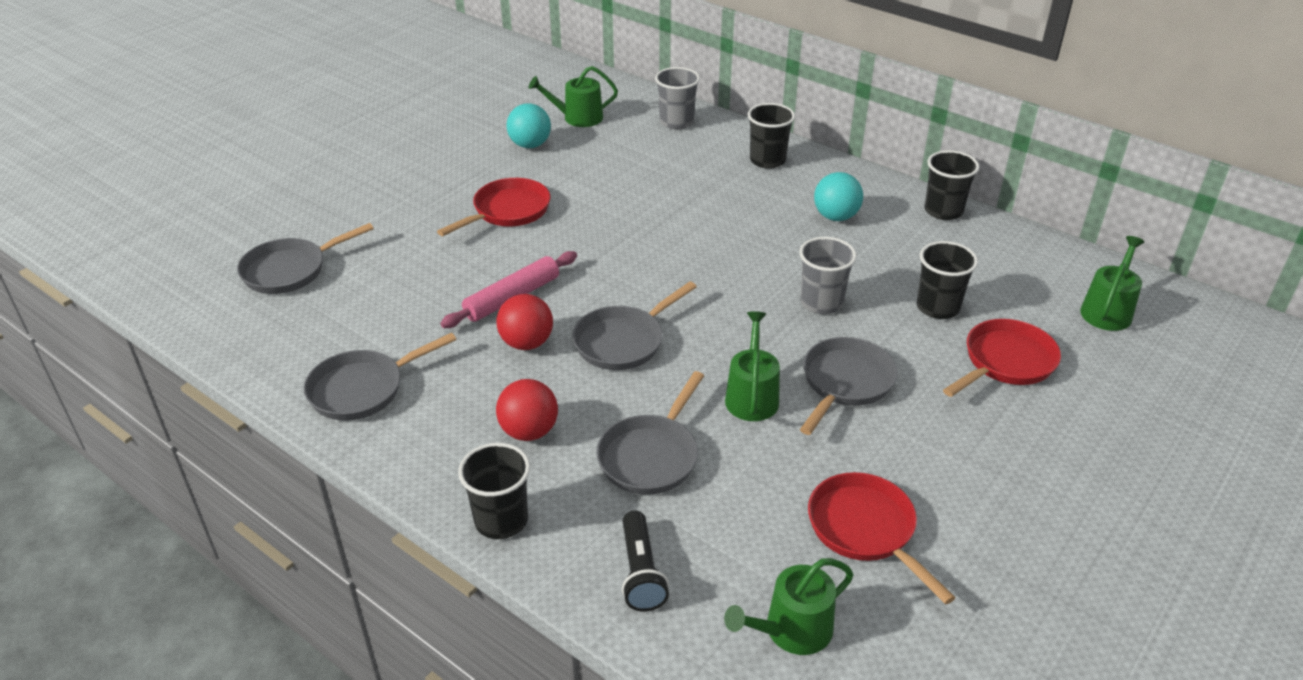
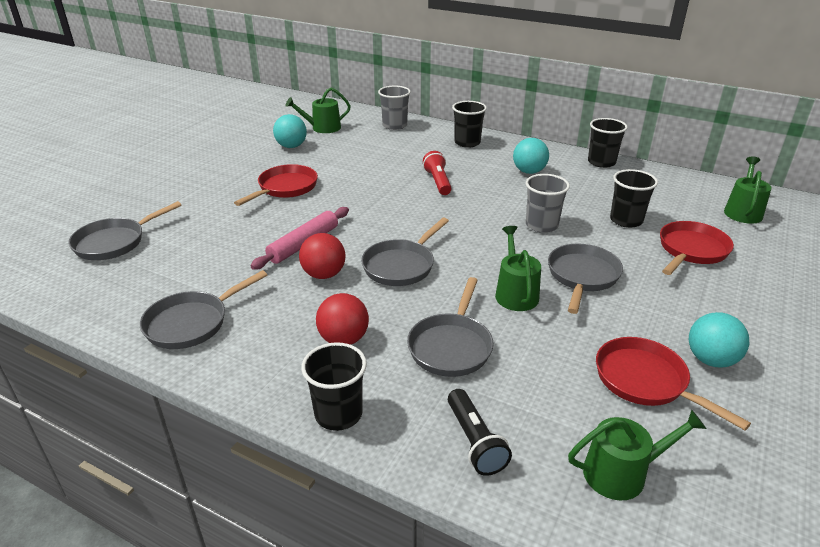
camera: 10 degrees left, 5 degrees down
(707, 221) = (438, 182): none -> red flashlight
(791, 630) = (622, 473): green watering can -> green watering can turned 150 degrees counterclockwise
(958, 514) = (711, 360): none -> turquoise ball

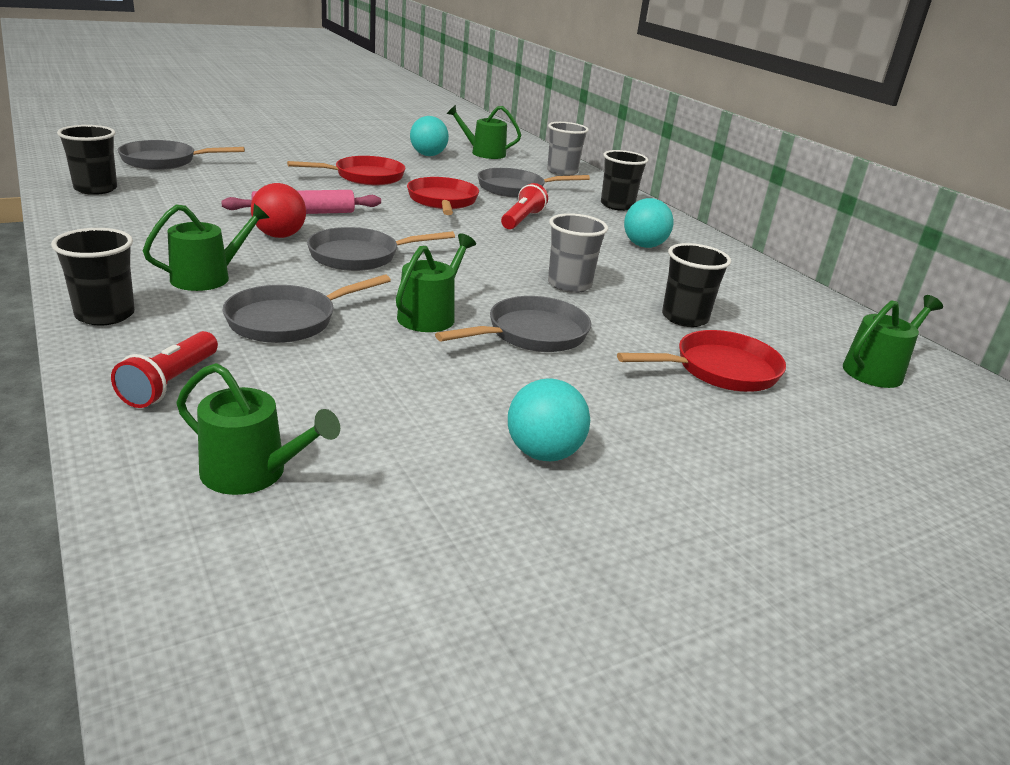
camera: 30 degrees right, 5 degrees down
(191, 323) = (119, 222): grey pan -> grey pan (515, 189)
(343, 339) = (208, 277): red ball -> green watering can
(475, 442) = (170, 383): black flashlight -> red flashlight
(601, 162) = (756, 268): black cup -> black cup (95, 189)
(645, 381) = (427, 430): red pan -> red pan (442, 201)

